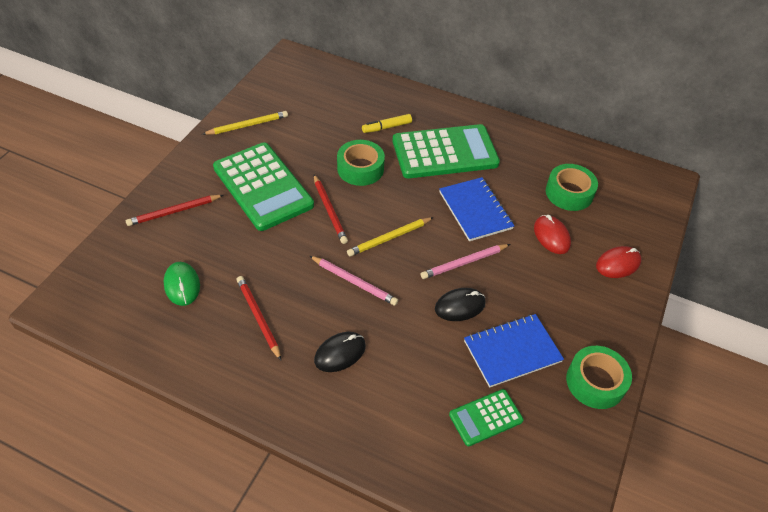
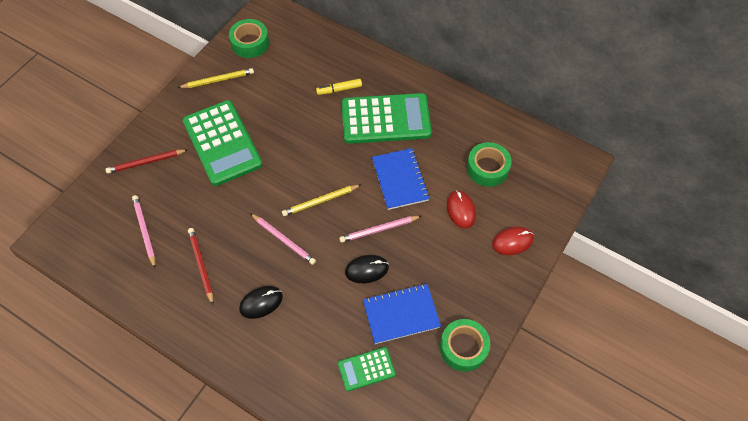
camera: 10 degrees right, 10 degrees up
(182, 285) = (145, 231): green mouse -> pink pencil
(329, 210) = (274, 171): red pencil -> none
(360, 168) = (308, 131): green tape -> green tape (250, 43)

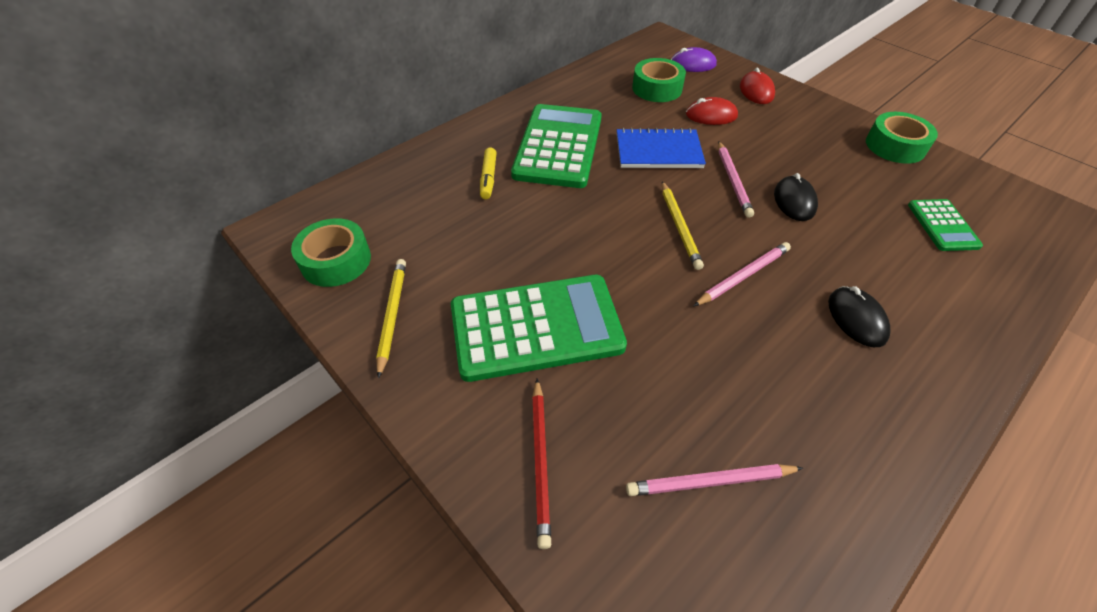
camera: 75 degrees left, 10 degrees down
(201, 265) = (790, 391): red pencil -> none
(401, 314) = (858, 183): blue notebook -> none
(539, 190) = (692, 64): none -> purple mouse

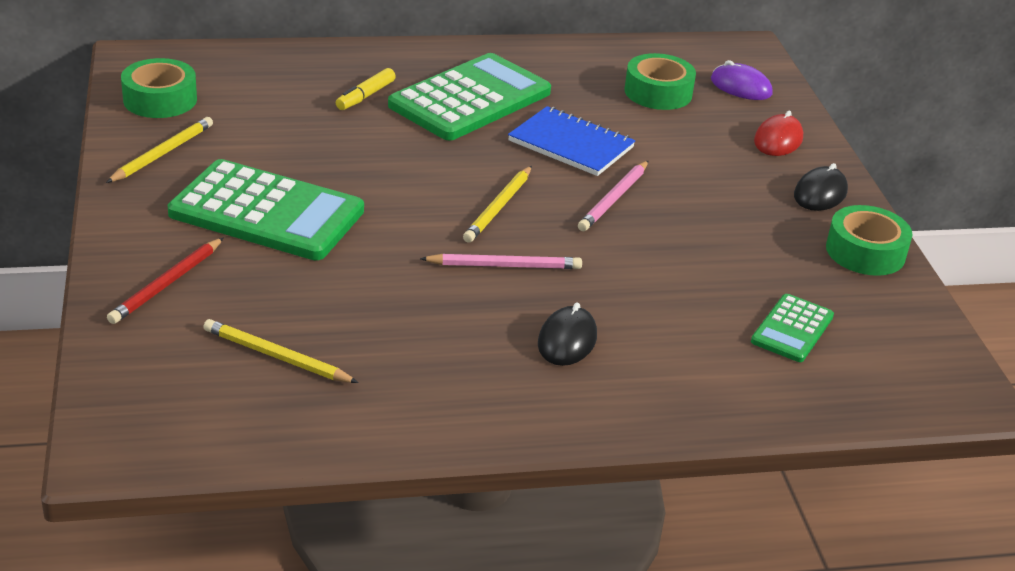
camera: 30 degrees right, 15 degrees down
(710, 481) = (277, 356): pink pencil -> yellow pencil
(711, 115) = (682, 139): red mouse -> none
(794, 201) = (654, 241): black mouse -> black mouse (820, 193)

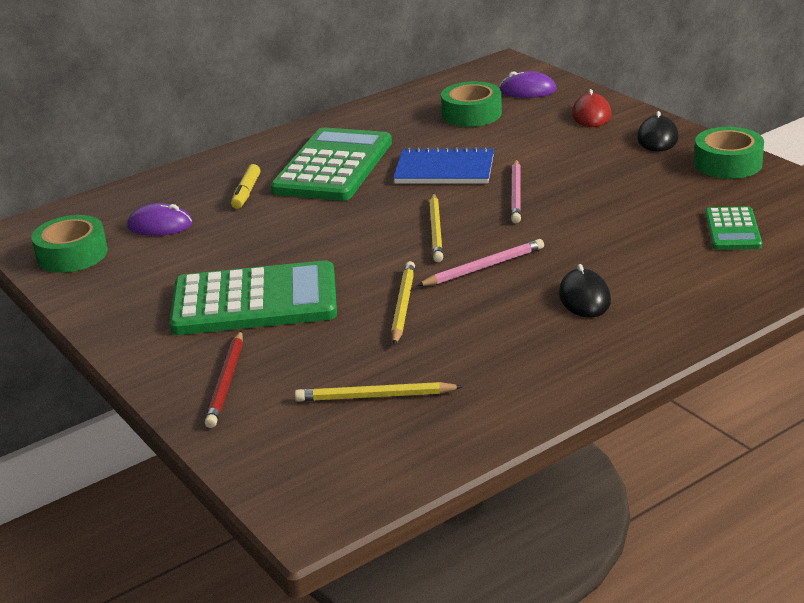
camera: 20 degrees left, 5 degrees down
(162, 153) = (118, 292): yellow pencil -> yellow pencil (403, 306)
(259, 100) = (160, 225): none -> purple mouse

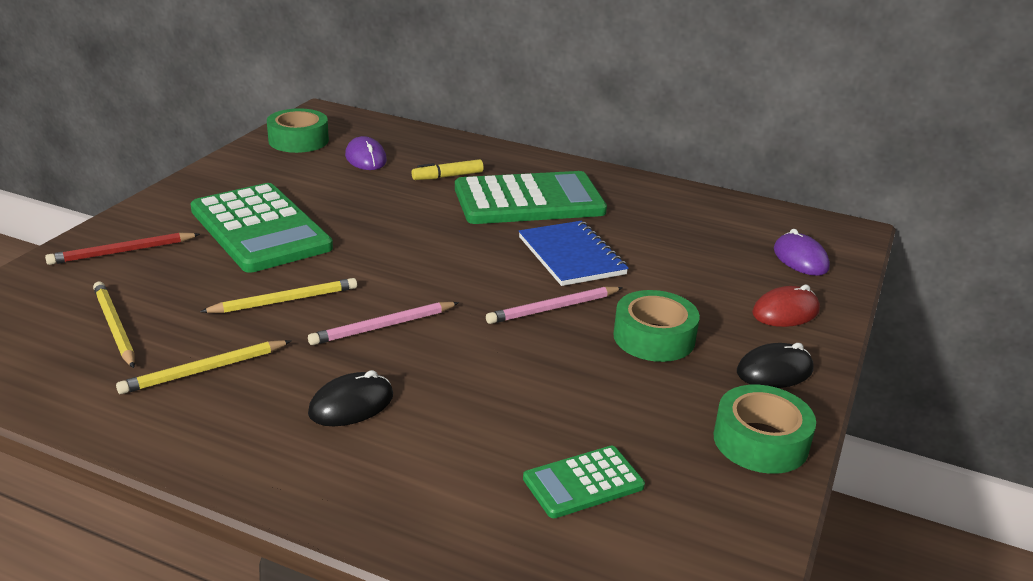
camera: 55 degrees right, 0 degrees up
(436, 230) = (442, 282): yellow pencil -> yellow pencil (204, 370)
(471, 114) = (708, 241): green tape -> green tape (654, 337)
(483, 267) = (383, 326): pink pencil -> pink pencil turned 120 degrees clockwise

